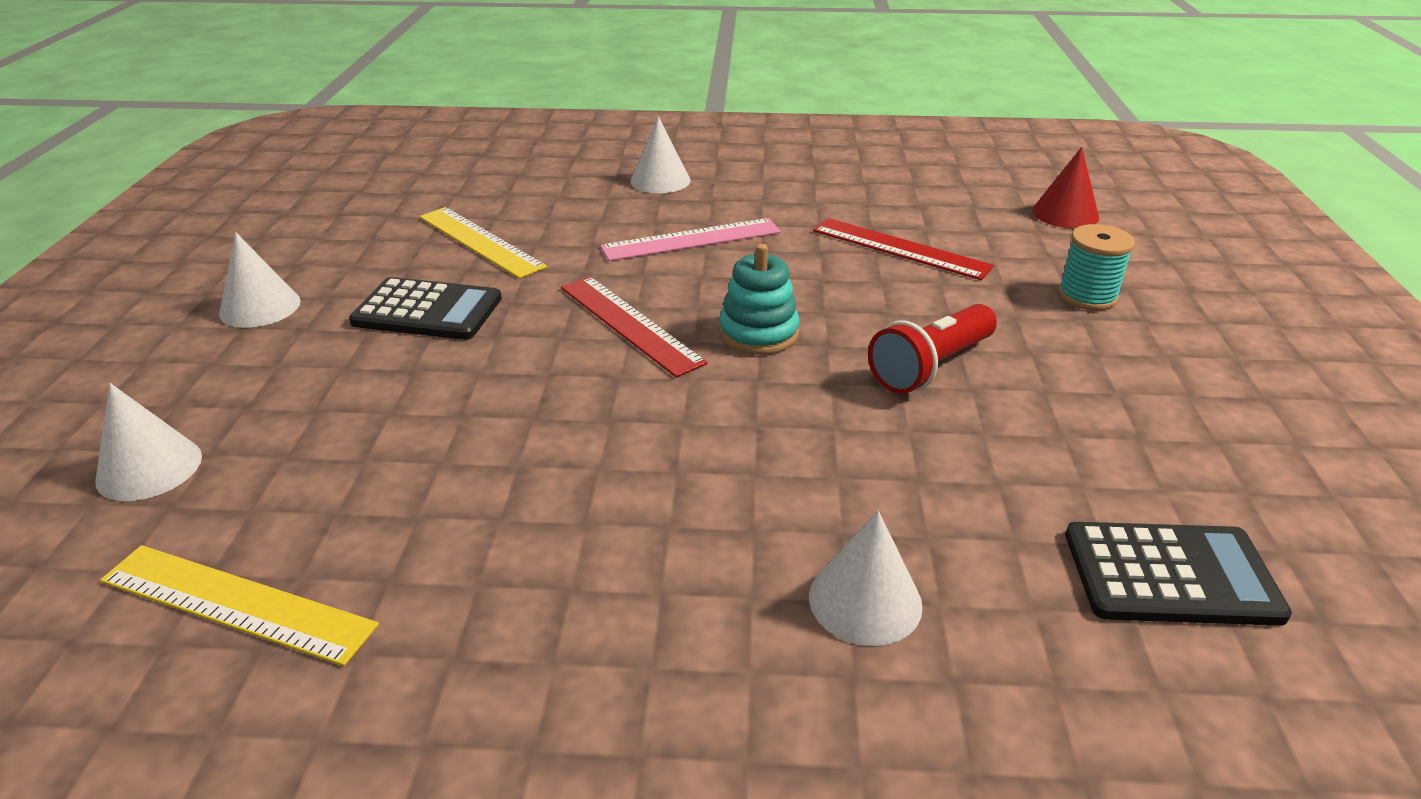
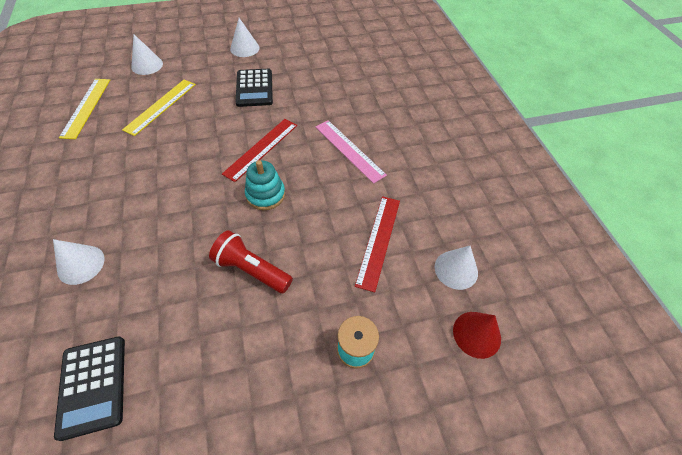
camera: 70 degrees right, 20 degrees up
(480, 241) = (317, 83): yellow ruler -> yellow ruler (160, 106)
(660, 180) = (411, 122): white cone -> white cone (456, 269)

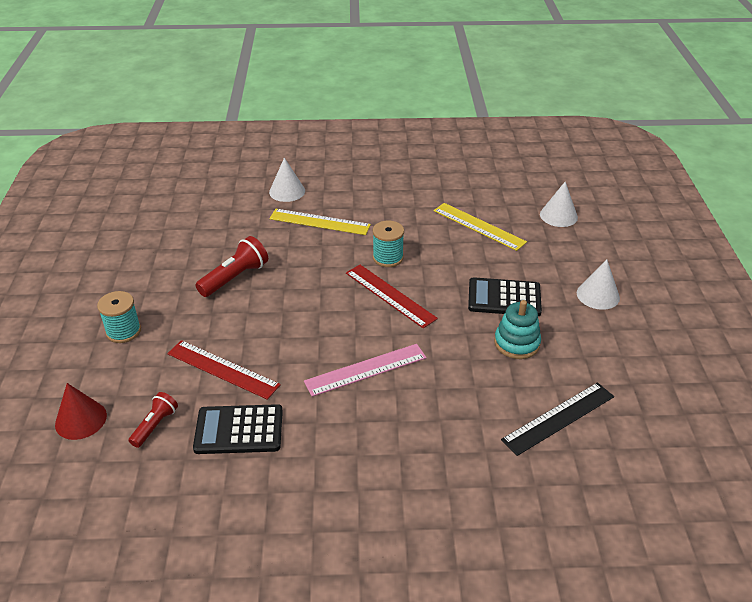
camera: 105 degrees right, 15 degrees down
(86, 107) = (484, 181): yellow ruler -> yellow ruler (319, 222)
(93, 386) = (183, 202): black calculator -> black calculator (239, 430)
(209, 157) = (388, 258): none -> turquoise spool
(265, 195) = (320, 293): turquoise stacking toy -> turquoise stacking toy (516, 343)
(360, 63) = (558, 418): none -> black ruler
(456, 269) = (155, 425): white cone -> red flashlight

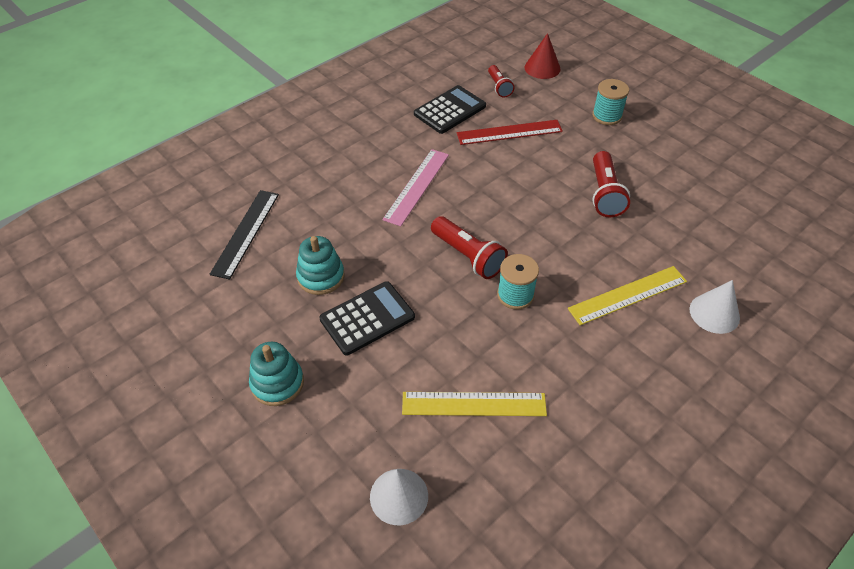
camera: 140 degrees right, 10 degrees up
(390, 295) = (468, 256): red ruler -> red flashlight
(598, 295) = (277, 383): white cone -> turquoise stacking toy

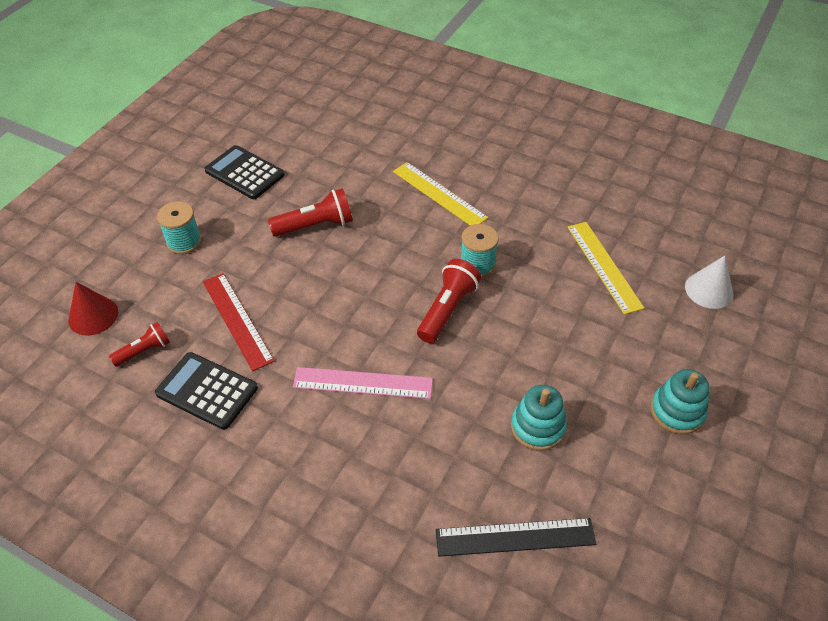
camera: 110 degrees left, 0 degrees up
(367, 318) = (565, 366): black calculator -> black calculator (244, 173)
(714, 313) = (432, 146): white cone -> none

